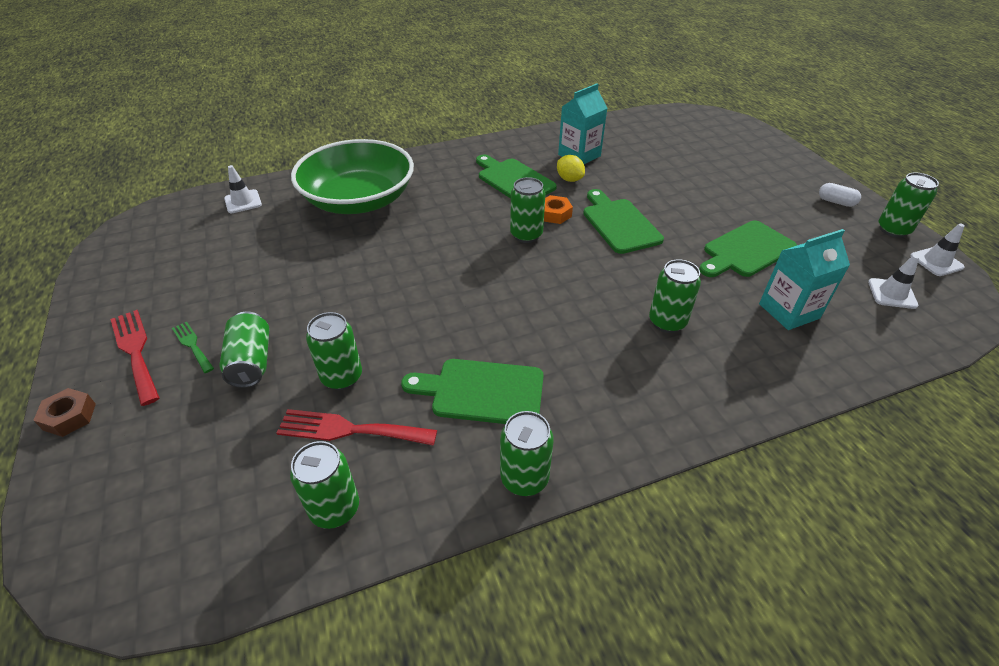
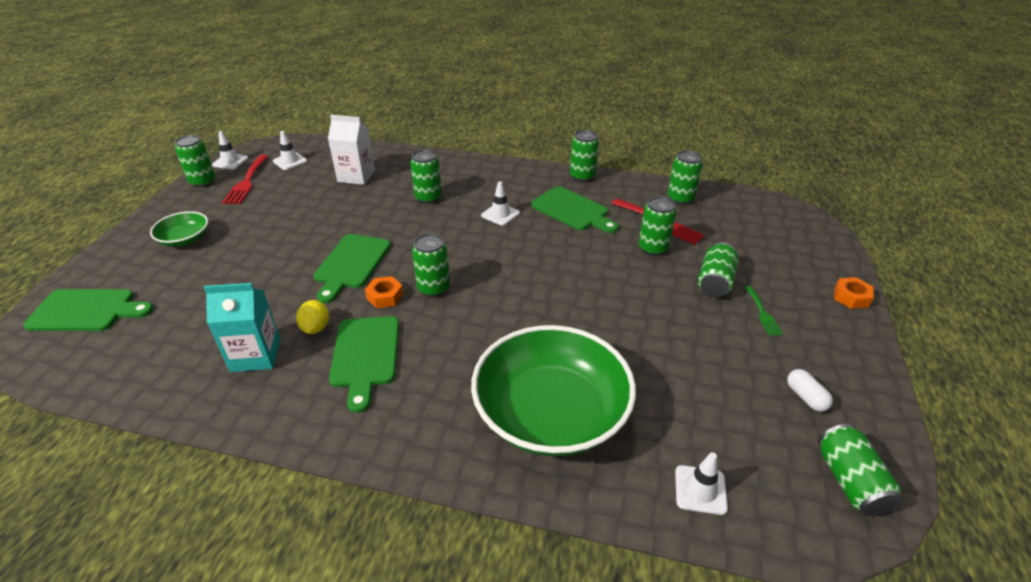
camera: 145 degrees left, 5 degrees down
(69, 417) = (851, 297): brown nut -> orange nut
(135, 240) = (850, 481): none -> green can
(135, 352) = (812, 327): red fork -> red fork (246, 182)
(560, 339) = (500, 214): none -> white traffic cone
(746, 250) = (310, 209): green cutting board -> green cutting board (86, 311)
(773, 185) = (185, 239): none -> green bowl
(789, 311) = (356, 176): turquoise carton -> white carton
(836, 202) = (183, 209): white capsule -> white capsule (805, 397)

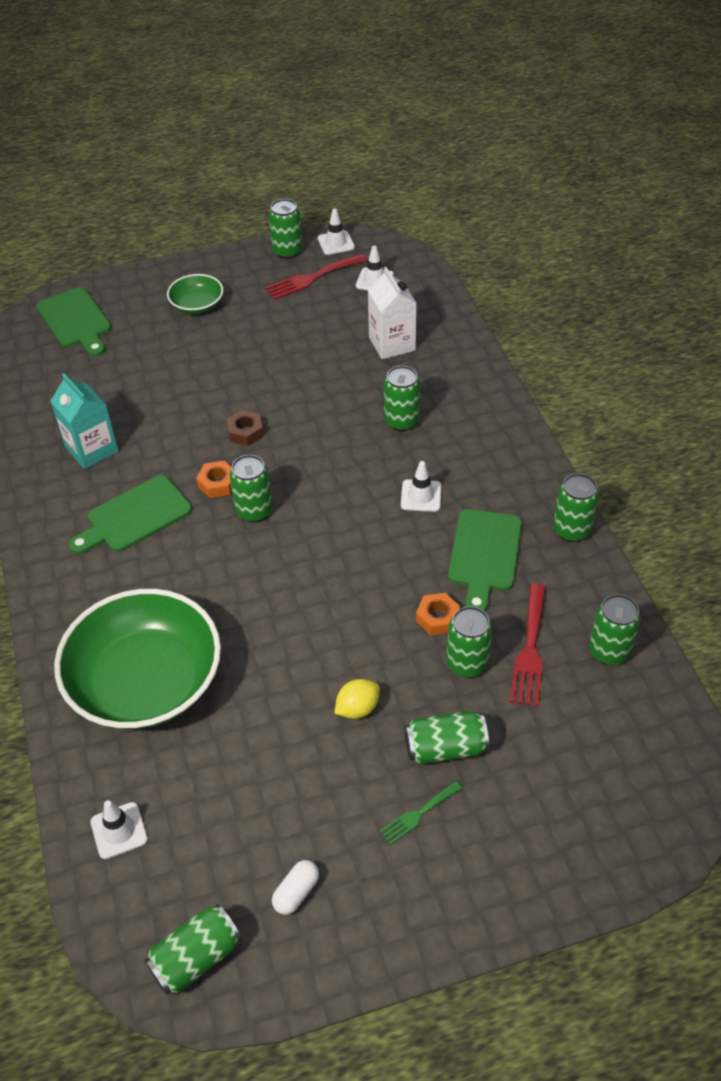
camera: 60 degrees right, 10 degrees up
(316, 328) = (146, 464): yellow lemon -> yellow lemon (357, 708)
(351, 264) = (245, 432): green cutting board -> brown nut
(851, 297) = (523, 907): orange nut -> orange nut (437, 618)

